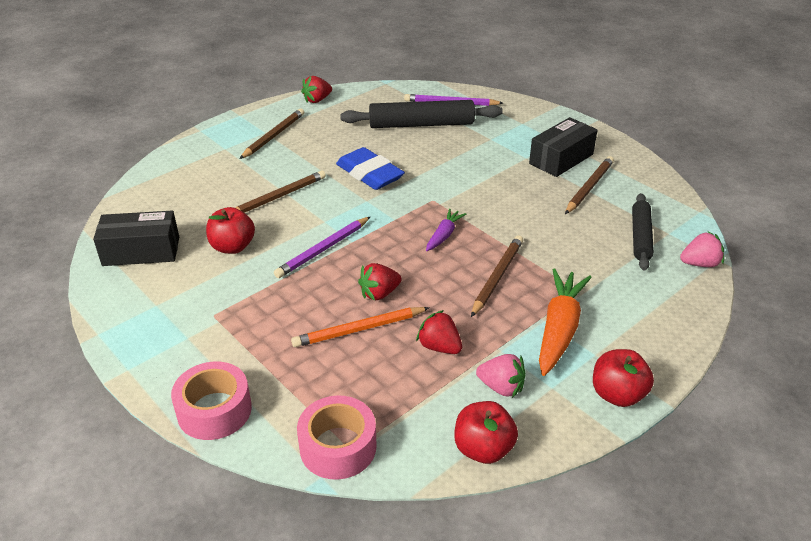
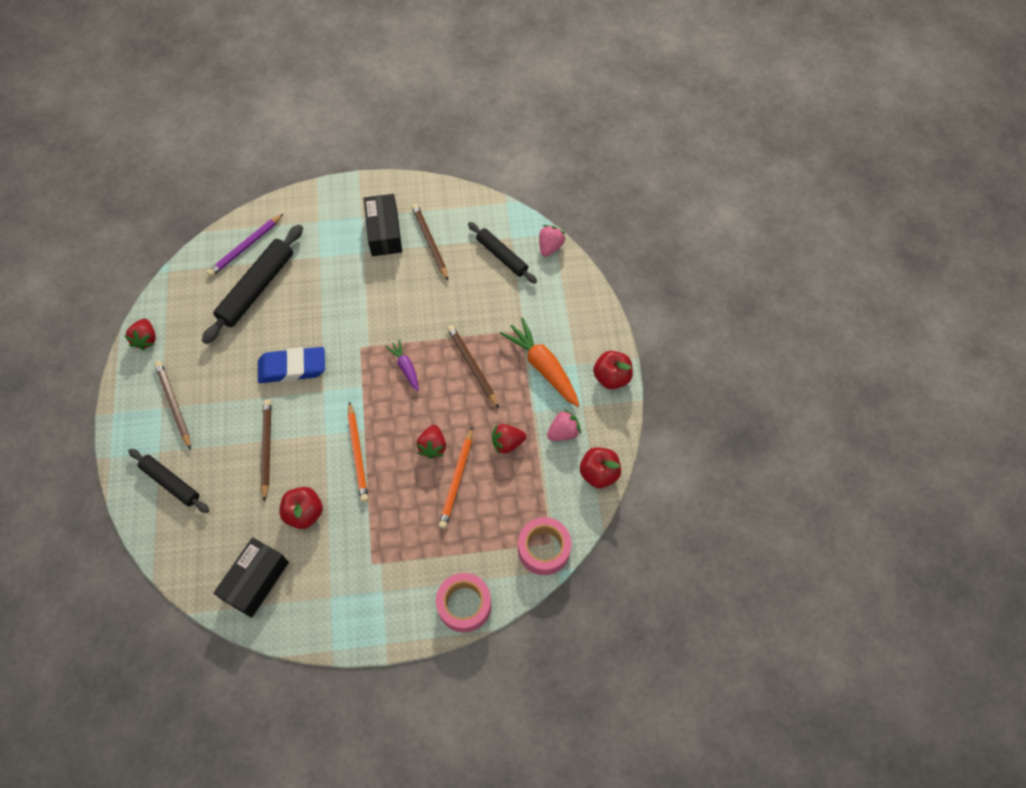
camera: 55 degrees left, 25 degrees up
(201, 166) = (171, 483): none -> black rolling pin
(323, 249) = (358, 454): purple pencil -> orange pencil

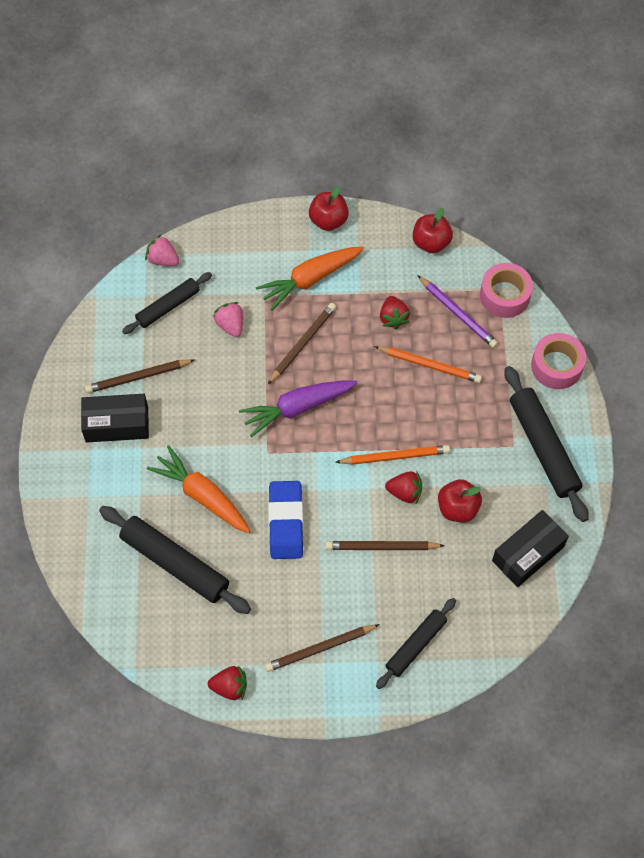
camera: 85 degrees left, 0 degrees up
(245, 247) = (113, 578): purple pencil -> purple pencil (457, 313)
(256, 581) = (528, 554): black box -> black box turned 75 degrees counterclockwise
(318, 302) = (202, 495): none -> orange carrot
(370, 593) = (543, 447): none -> black rolling pin
(406, 367) = (297, 408): purple carrot -> purple carrot, size x1.83
(432, 446) = (392, 385): red strawberry -> red strawberry (405, 492)
(472, 366) = (302, 344): brown pencil -> brown pencil turned 150 degrees clockwise
(563, 432) = (385, 268): pink strawberry -> pink strawberry (230, 325)

